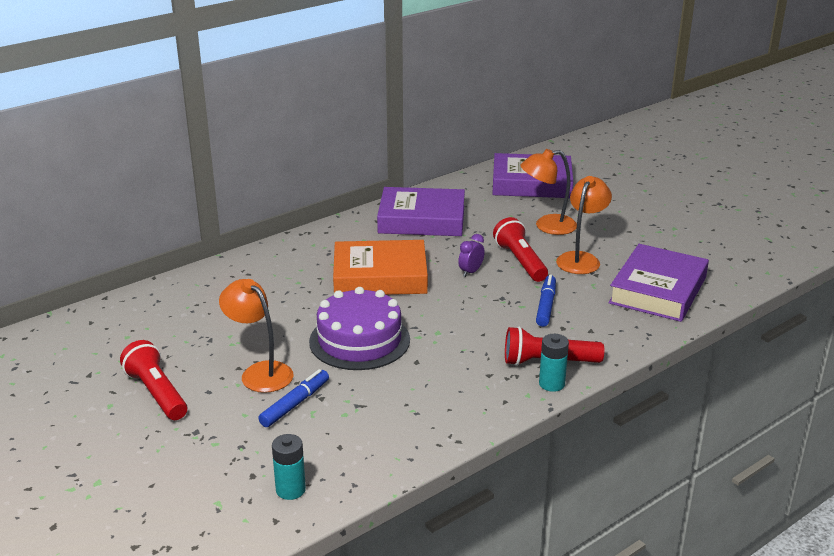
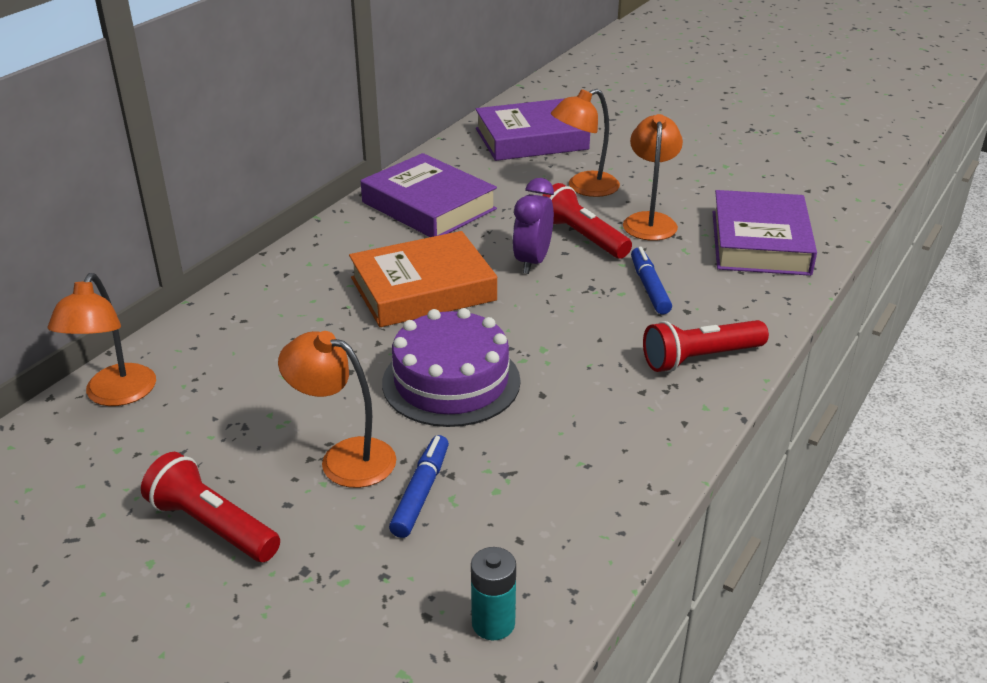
camera: 20 degrees left, 5 degrees up
(143, 304) = (115, 395): none -> orange lamp
(421, 219) = (429, 206): purple book -> purple book turned 60 degrees clockwise
(471, 272) = (532, 262): purple clock -> purple clock, size x1.63
(551, 384) = (723, 386): turquoise battery -> none

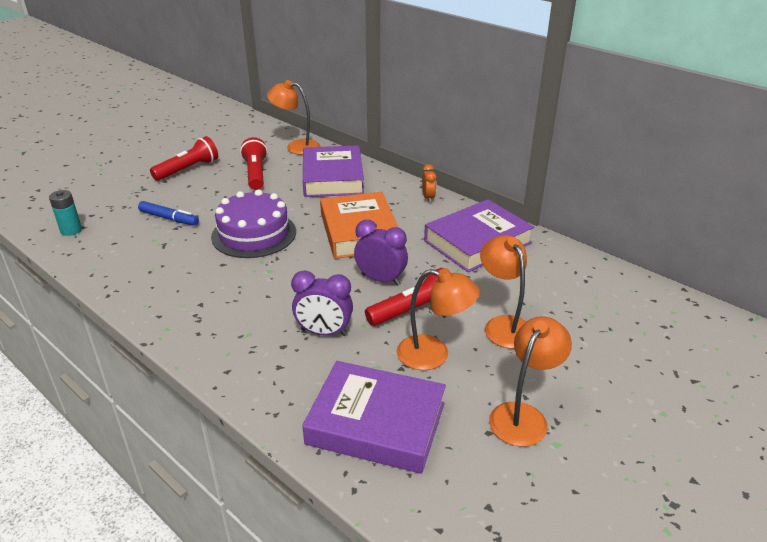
camera: 100 degrees right, 0 degrees up
(318, 244) = (428, 198): none -> orange clock
(344, 458) = (210, 200): orange lamp -> orange lamp (523, 415)
(531, 139) = (610, 307): purple book -> purple book (332, 178)
(649, 287) = (324, 332): blue marker -> purple clock
(700, 358) = (220, 338): red flashlight -> red flashlight (256, 174)

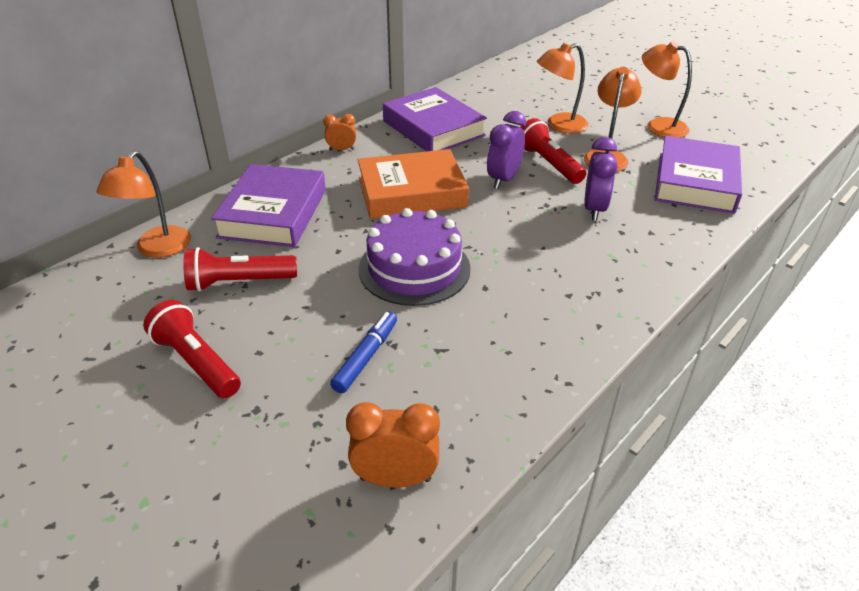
camera: 90 degrees left, 5 degrees up
(71, 230) = (395, 479): turquoise battery -> orange clock
(332, 178) = (273, 213): purple book -> purple book turned 75 degrees counterclockwise

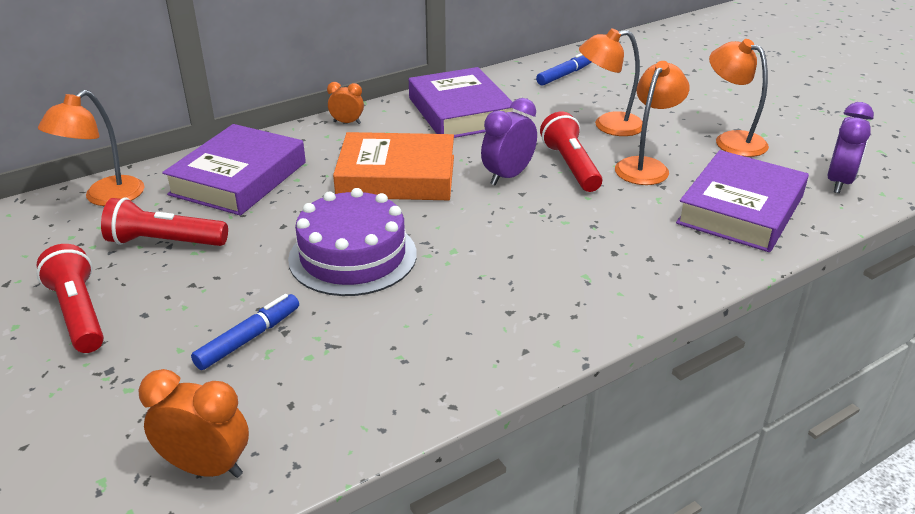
camera: 15 degrees right, 5 degrees down
(501, 86) = (565, 75): none -> blue marker
(594, 209) = (596, 223): purple clock -> purple clock (839, 182)

